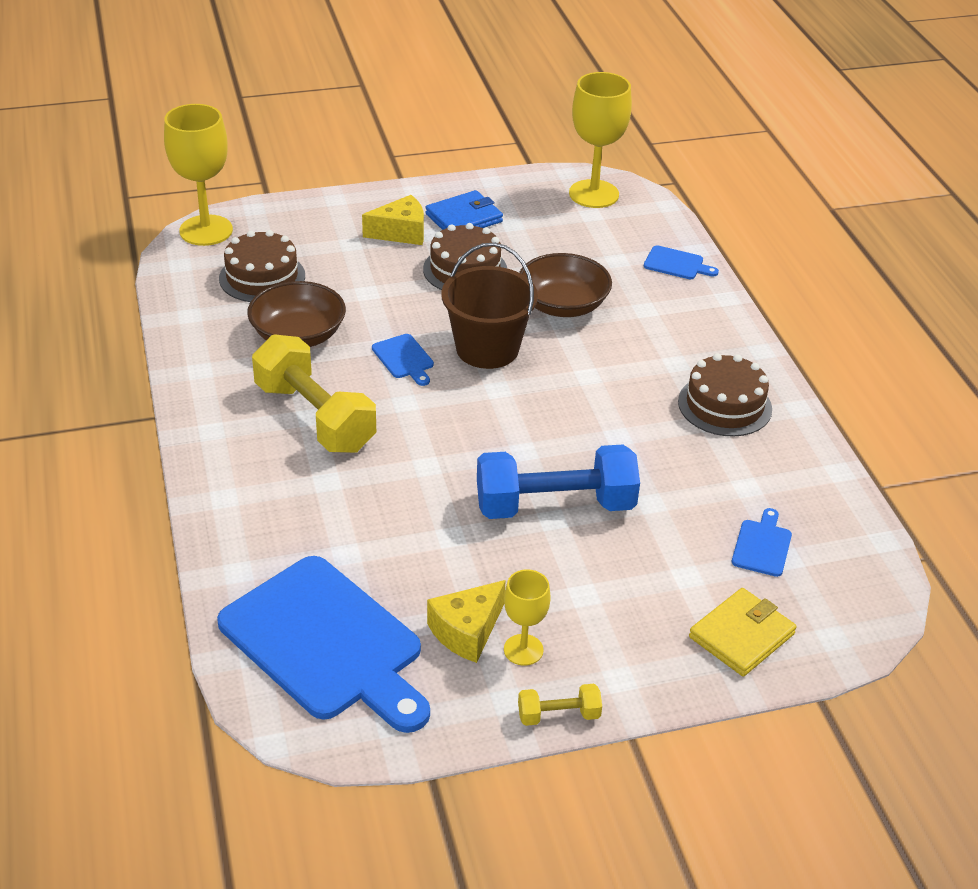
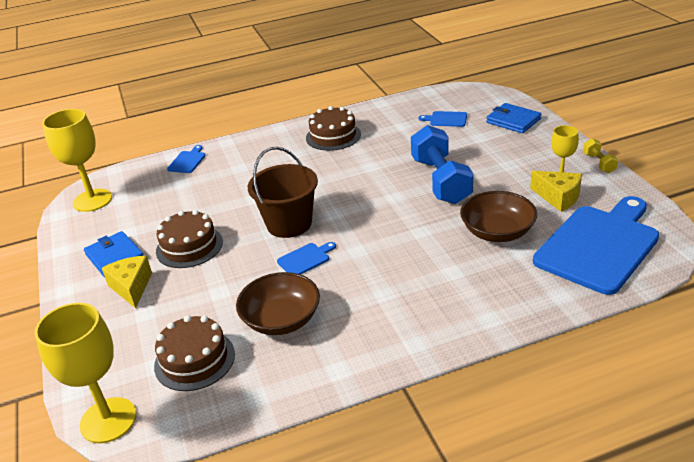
camera: 90 degrees left, 5 degrees down
(315, 417) = (384, 291): yellow dumbbell -> none
(563, 305) = (235, 199): brown bowl -> brown bowl (497, 232)
(741, 635) = (513, 121): yellow wallet -> blue wallet

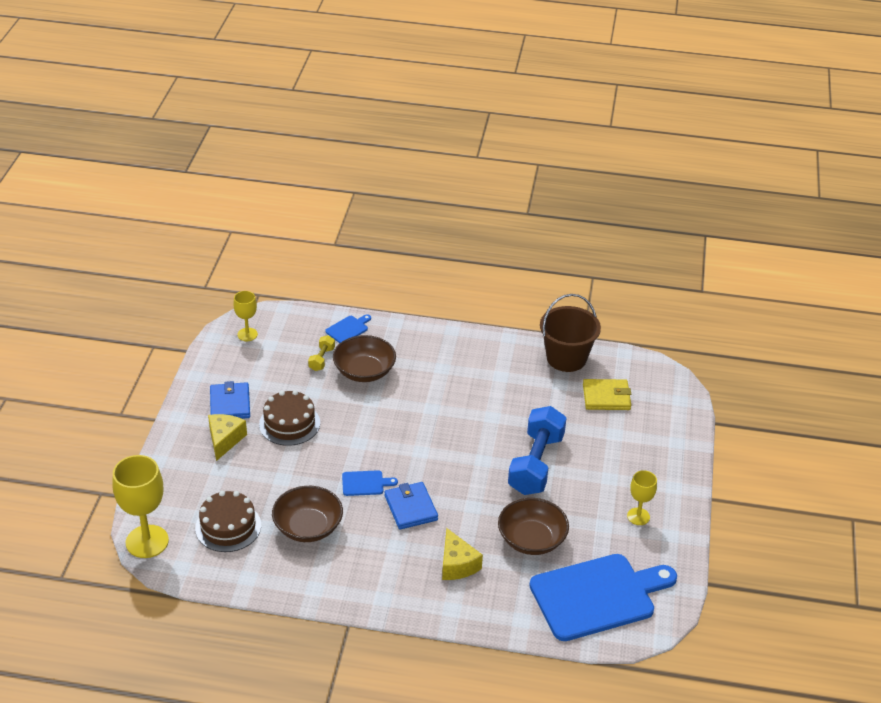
camera: 25 degrees right, 5 degrees up
(92, 200) = (247, 334): yellow goblet -> yellow goblet, size x0.55
(228, 182) = (364, 371): none -> brown bowl
(289, 224) = (379, 442): brown bucket -> brown bucket (566, 358)
(333, 136) = (490, 364): brown cake -> none
(446, 119) = (606, 397): blue cutting board -> yellow wallet
(513, 121) = (664, 431): blue wallet -> blue wallet (411, 508)
(558, 197) = (615, 534): yellow cheese -> yellow cheese (457, 564)
(599, 163) = (688, 519): yellow dumbbell -> yellow dumbbell (322, 359)

